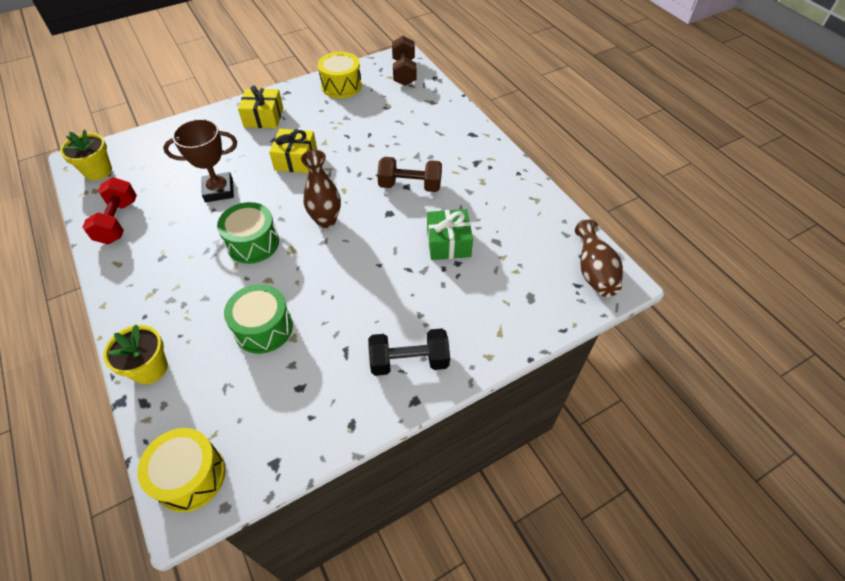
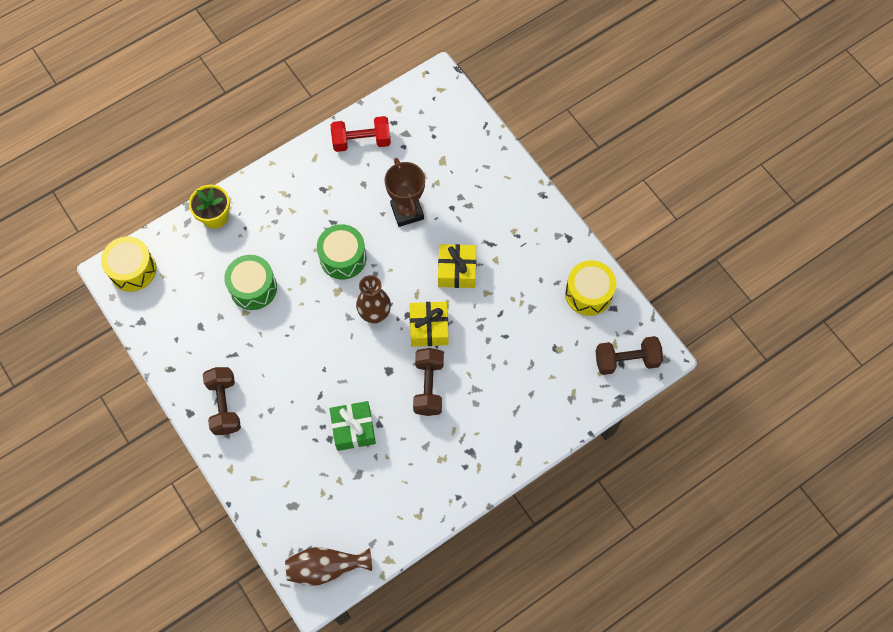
camera: 85 degrees right, 15 degrees up
(98, 171) = (424, 101): yellow flower pot -> none
(263, 117) = (521, 224): yellow gift -> yellow gift (429, 328)
(409, 361) = (224, 405): black dumbbell -> brown dumbbell

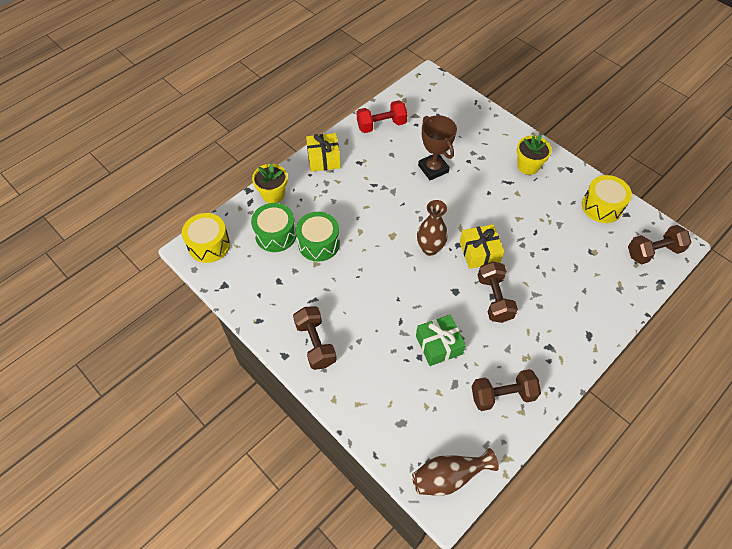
camera: 10 degrees left, 10 degrees down
(343, 257) = (390, 209): green drum -> green drum (276, 234)
(404, 495) = (502, 395): none -> brown dumbbell
(457, 271) = (488, 205): yellow gift -> yellow gift (324, 159)
(520, 226) = (528, 166): none -> yellow flower pot

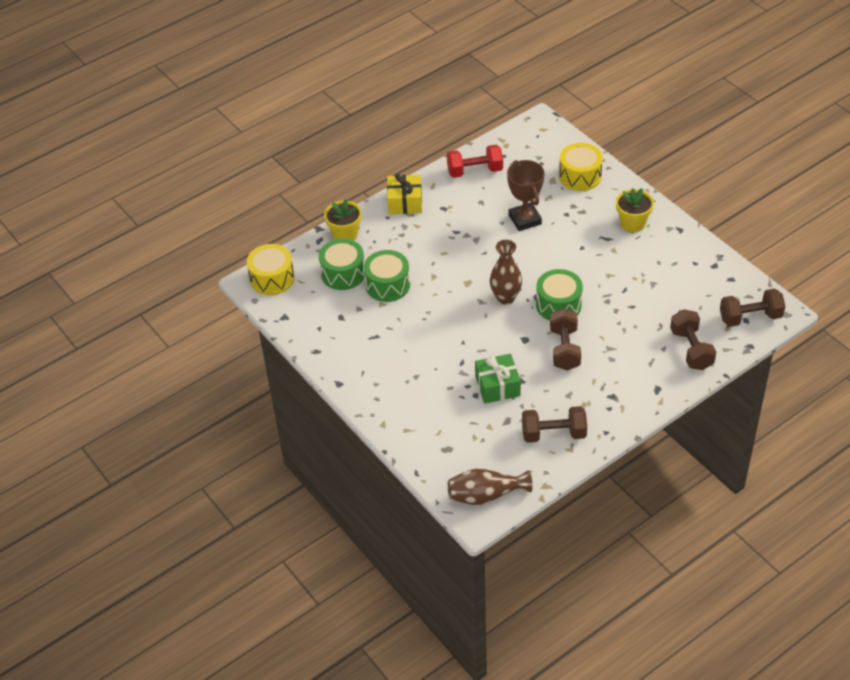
camera: 10 degrees right, 10 degrees down
(315, 343) = (371, 375): brown dumbbell -> brown dumbbell (691, 349)
(479, 252) = (558, 305): yellow gift -> green drum
(602, 206) = (705, 269): yellow drum -> yellow drum (580, 176)

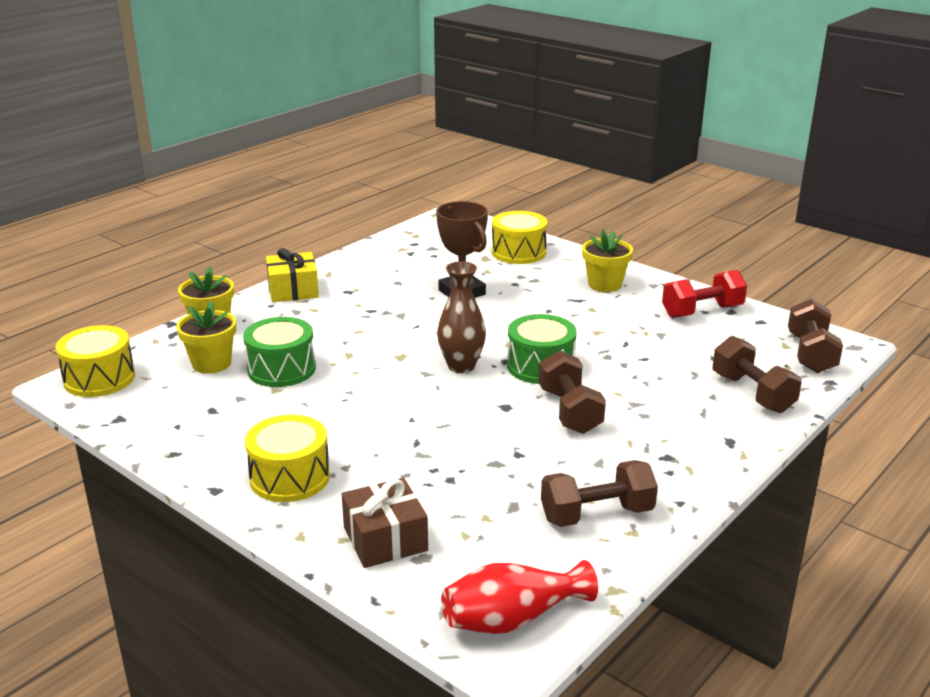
camera: 15 degrees left, 20 degrees down
(343, 273) = (211, 363): green drum -> yellow flower pot
(382, 380) = (290, 477): none -> yellow drum
(429, 433) = (385, 539): none -> brown gift
(475, 171) = (382, 258): red dumbbell -> red dumbbell (702, 311)
(485, 495) = (512, 618): brown vase -> red vase
(497, 386) = (482, 464): green gift -> none
(750, 317) = (810, 354): brown dumbbell -> brown dumbbell turned 60 degrees counterclockwise

